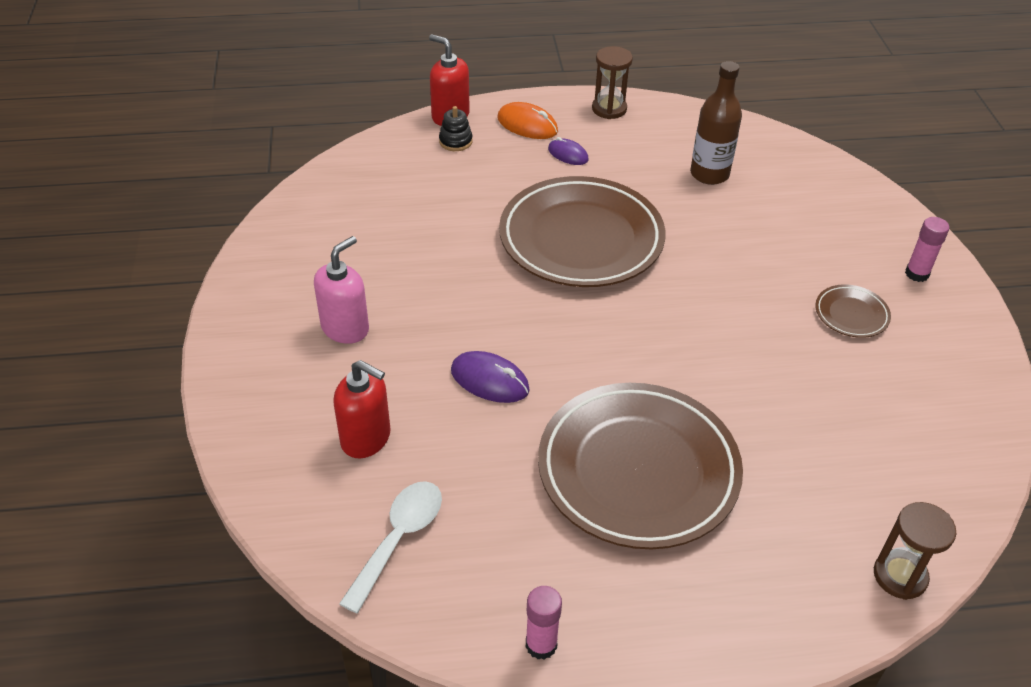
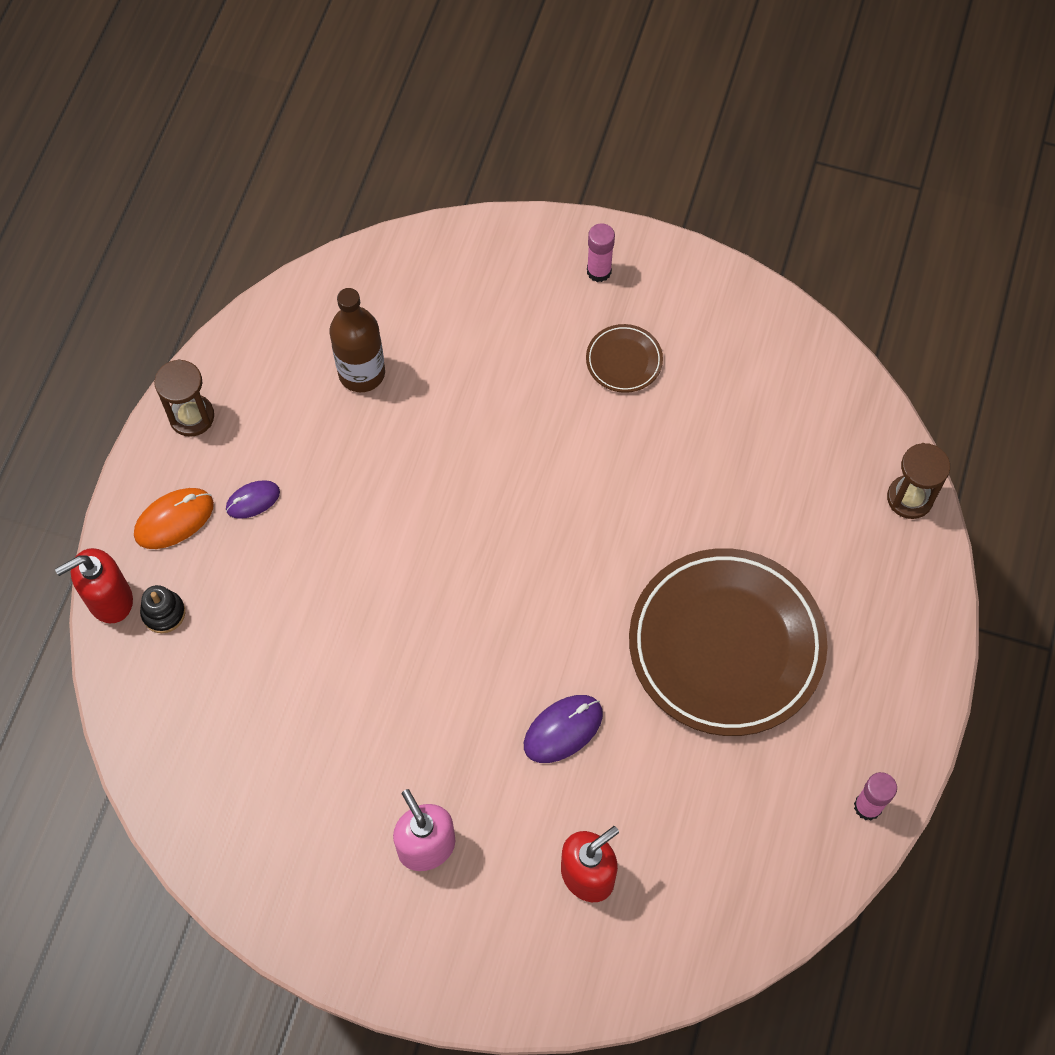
camera: 65 degrees left, 20 degrees up
(399, 539) = (717, 885): white spoon -> none
(581, 239) = (401, 552): brown plate -> none

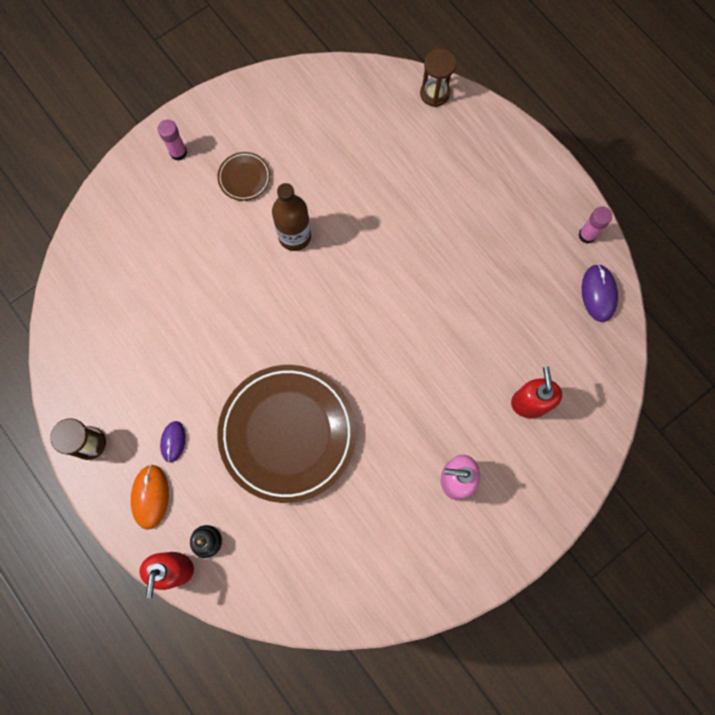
camera: 55 degrees left, 10 degrees up
(361, 373) = (139, 325): brown bottle -> brown bottle (295, 236)
(563, 729) = (439, 360): purple mouse -> purple mouse (598, 293)
(726, 645) = (451, 242): brown plate -> brown plate (287, 433)

